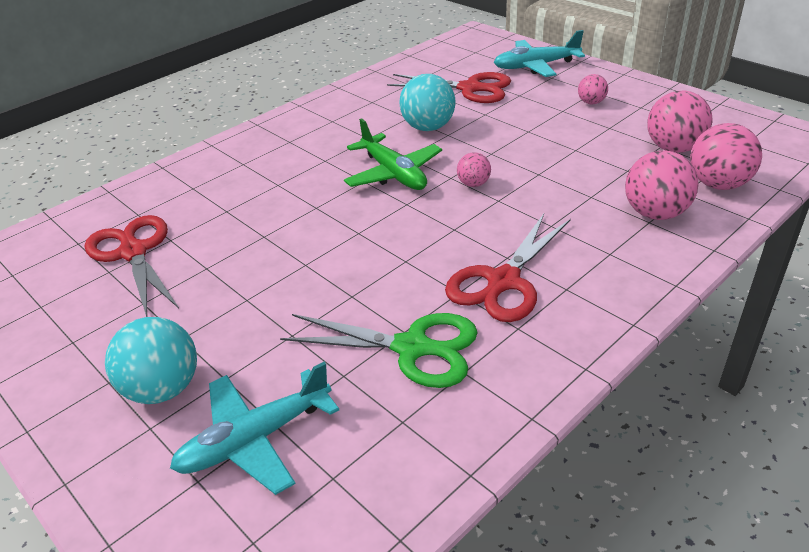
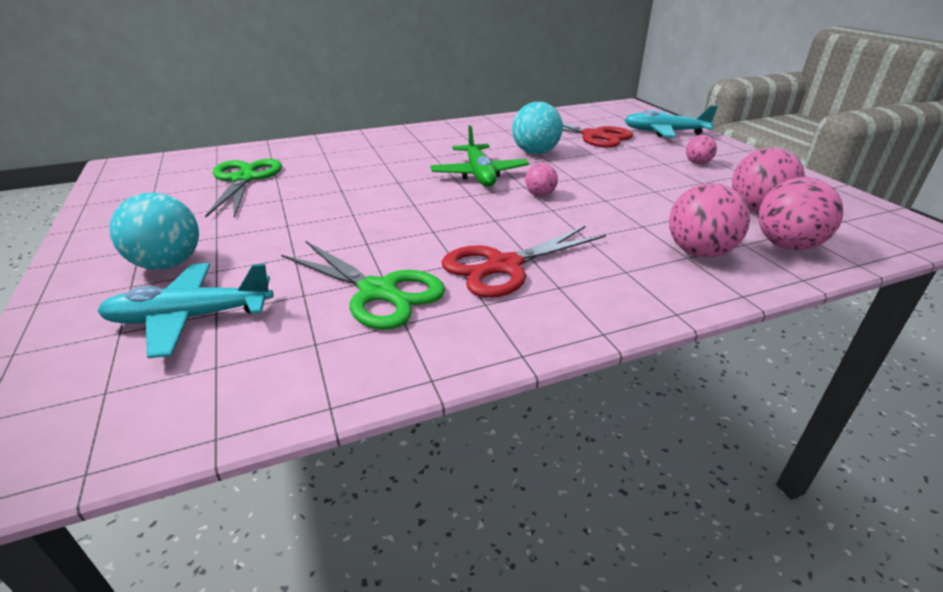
camera: 20 degrees right, 5 degrees down
(133, 252) = (244, 179): red scissors -> green scissors

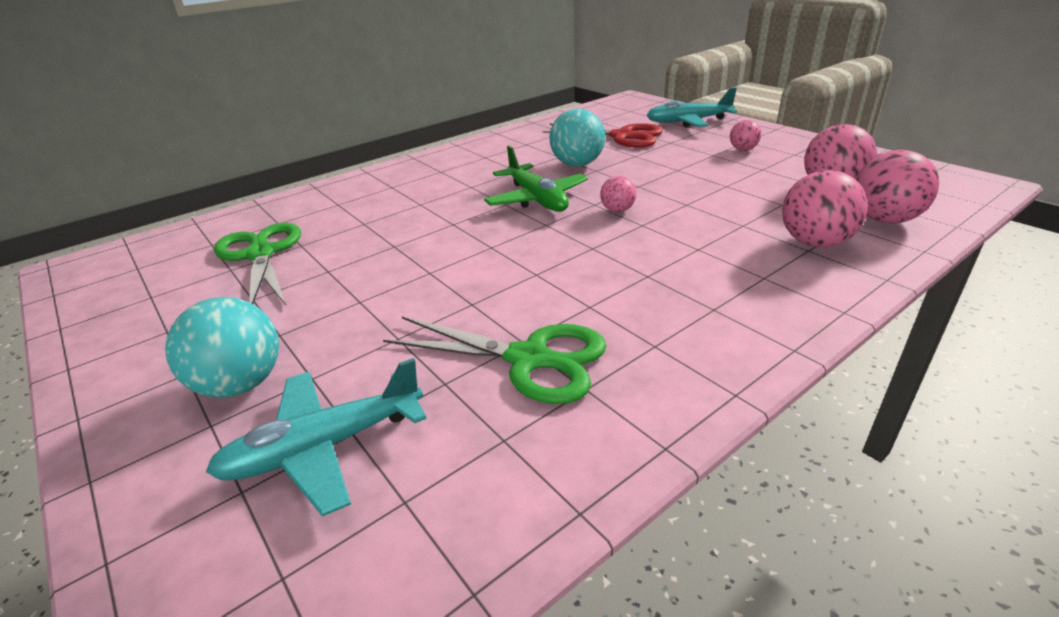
camera: 15 degrees left, 0 degrees up
(504, 266) = (641, 298): red scissors -> none

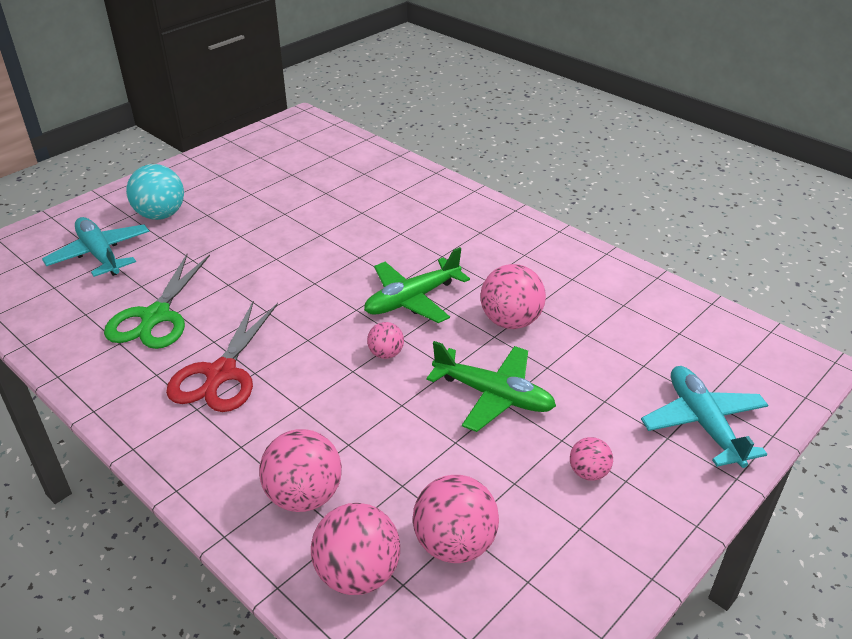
camera: 80 degrees right, 5 degrees up
(261, 254) = (312, 180): green scissors -> none
(577, 164) = (510, 321): turquoise ball -> pink ball
(622, 136) = (617, 355): red scissors -> red scissors (221, 374)
(670, 172) = (493, 395): none -> green plane

